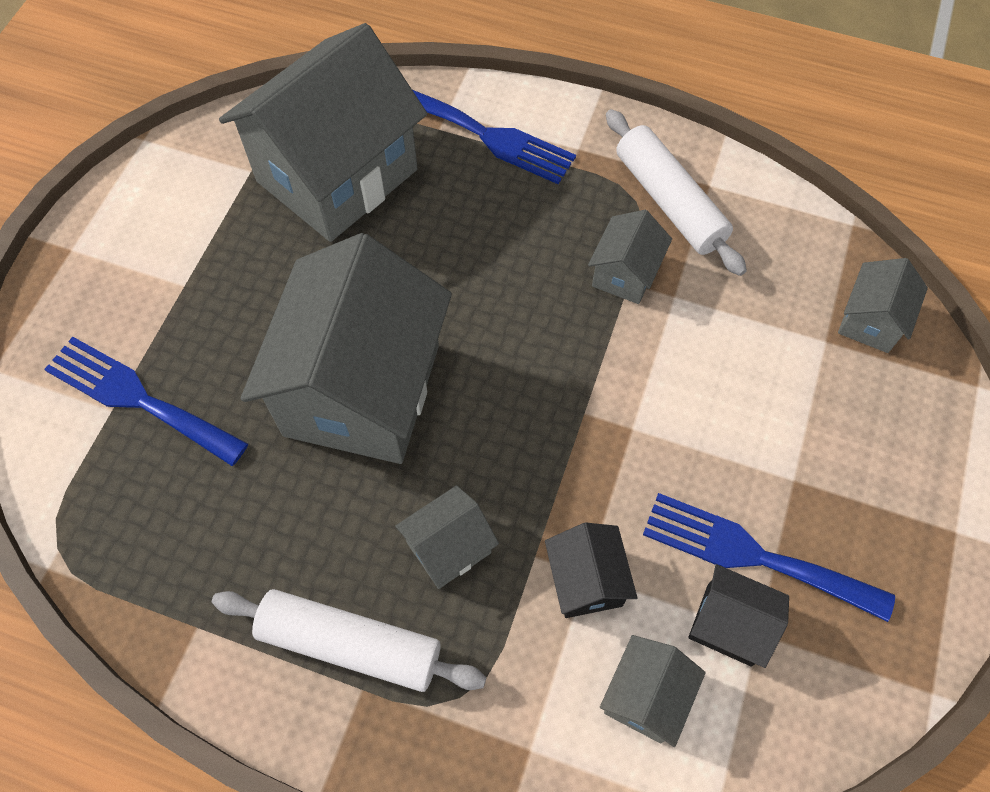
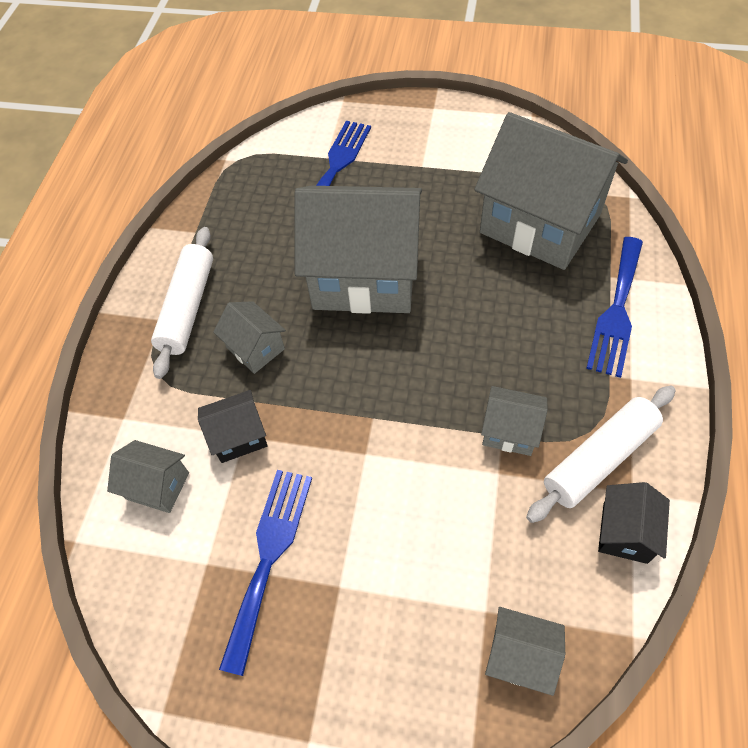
camera: 85 degrees right, 5 degrees down
(729, 625) = (212, 540): black house -> black house (625, 532)

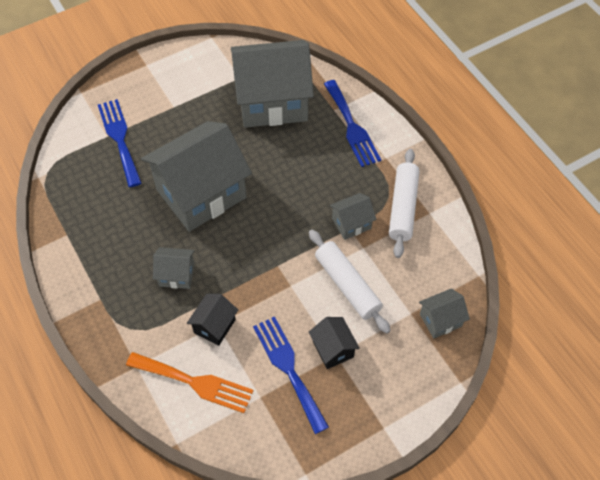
camera: 45 degrees left, 0 degrees up
(158, 486) = (195, 382): grey house -> orange fork
(188, 307) = (111, 281): white rolling pin -> white rolling pin (347, 285)
(625, 532) = (440, 233): black house -> black house (333, 349)

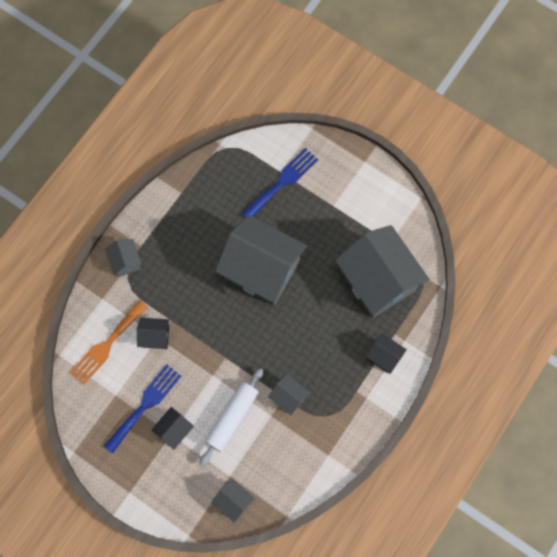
camera: 65 degrees right, 15 degrees up
(176, 275) = (184, 288): grey house -> grey house (126, 261)
(195, 382) = (107, 345): orange fork -> orange fork turned 45 degrees clockwise
(351, 127) = (384, 356): blue fork -> black house
(403, 207) = (323, 432): white rolling pin -> none

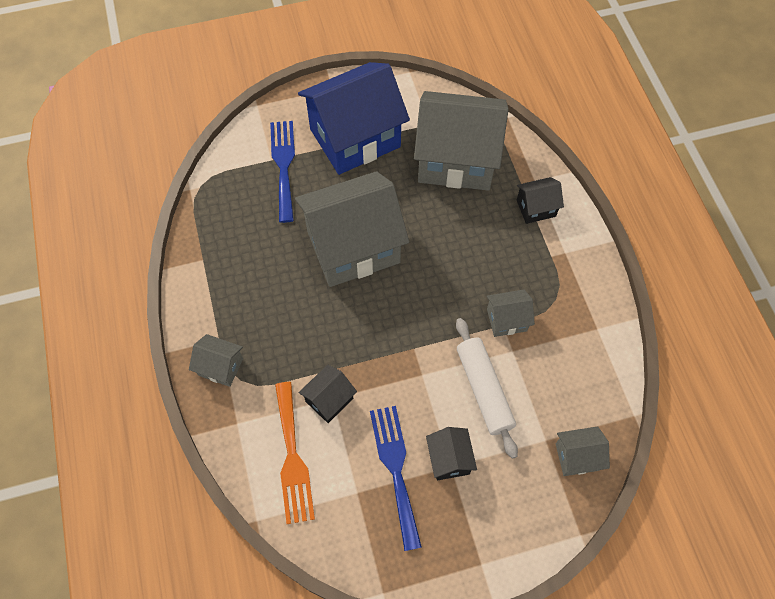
camera: 50 degrees left, 10 degrees down
(339, 206) = (355, 138): none -> blue house

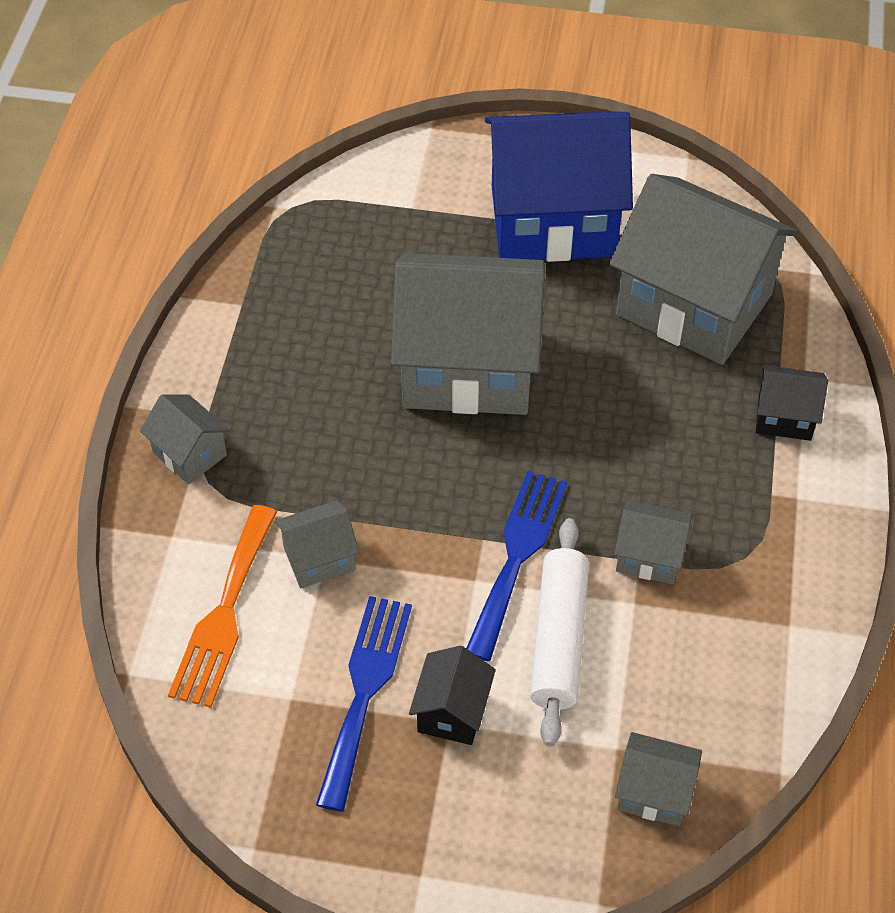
camera: 25 degrees right, 10 degrees down
(284, 165) = (426, 221): blue fork -> blue fork (517, 555)
(329, 400) = (319, 558): black house -> grey house

